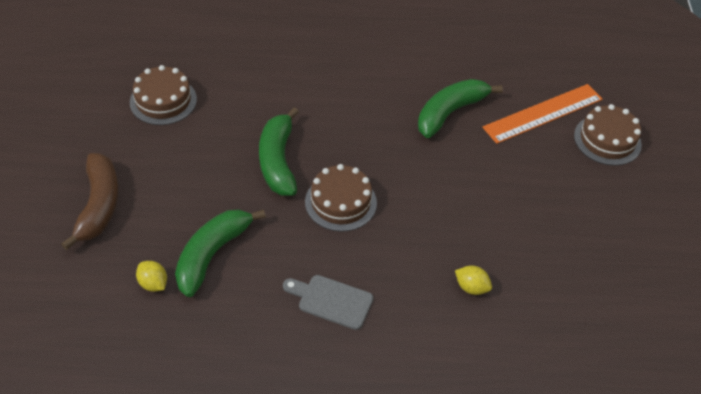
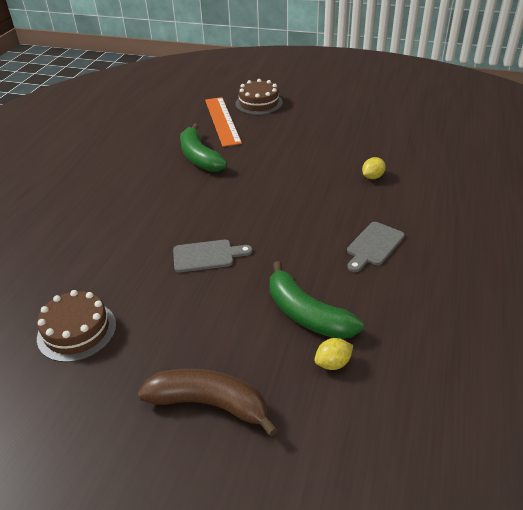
camera: 70 degrees left, 10 degrees down
(278, 161) = (207, 256): green banana -> grey cutting board
(340, 202) = (270, 226): brown cake -> none

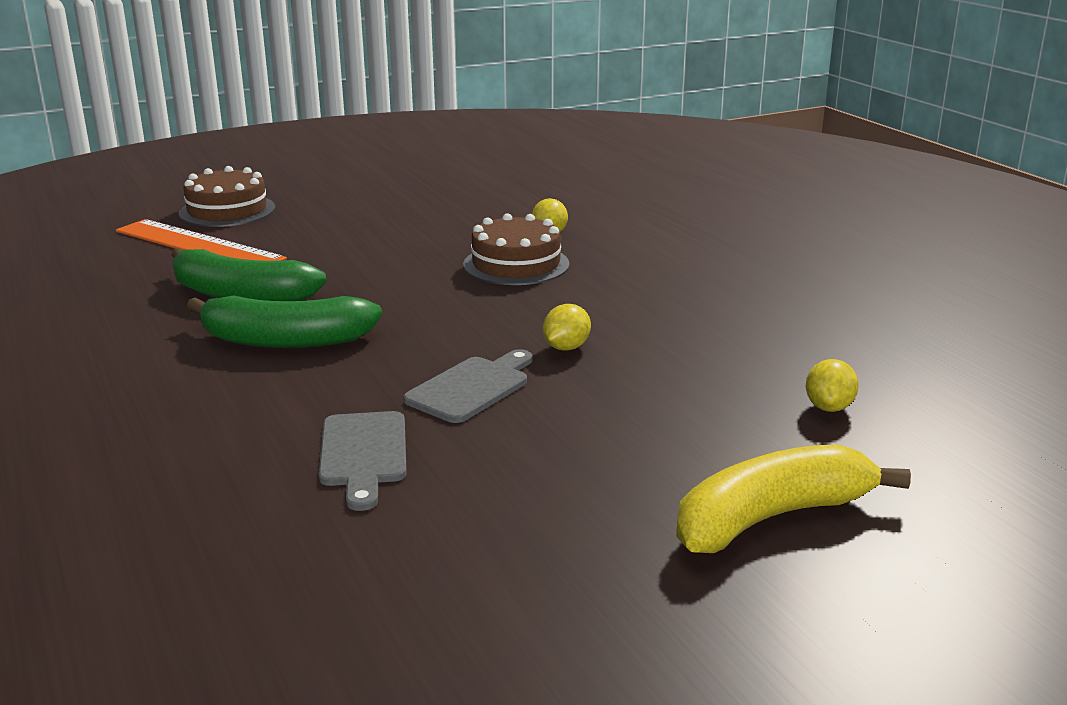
camera: 45 degrees left, 15 degrees down
(77, 331) = (423, 559): brown cake -> brown cake (516, 264)
(209, 404) = (771, 518): brown banana -> yellow banana
(274, 254) = (566, 347): none -> yellow lemon
(306, 314) = (716, 382): green banana -> green banana (285, 340)
(373, 246) = (672, 292): grey cutting board -> grey cutting board (363, 454)

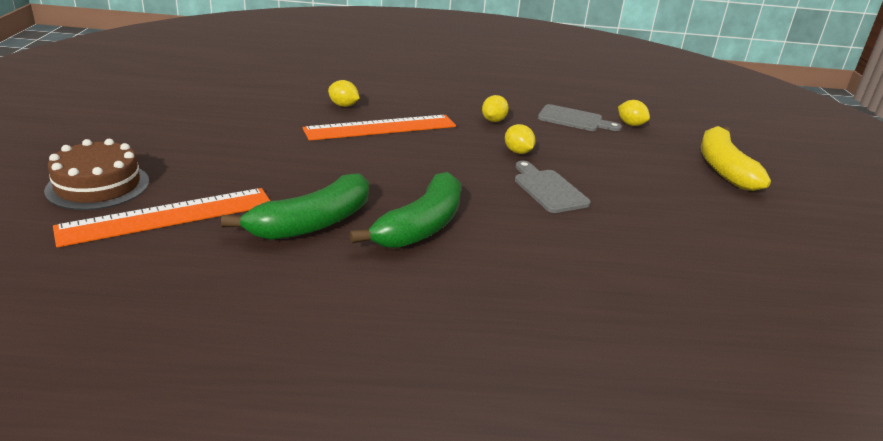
camera: 65 degrees left, 5 degrees up
(363, 454) = (612, 241): grey cutting board -> grey cutting board (574, 119)
(516, 264) = (380, 127): brown cake -> orange ruler
(651, 313) = (493, 120): none -> yellow lemon

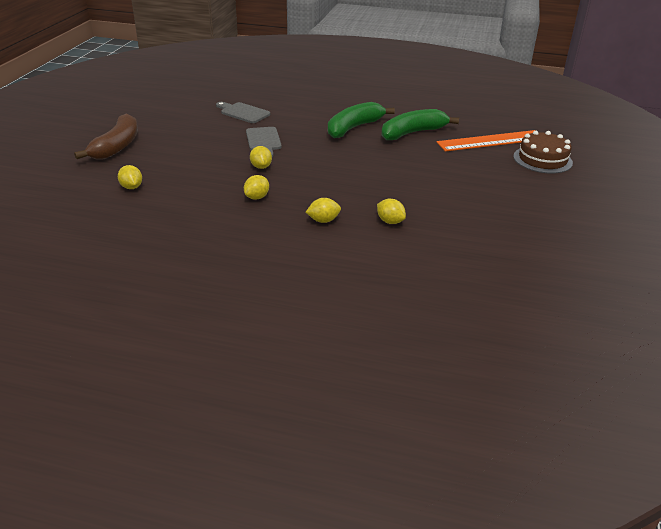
camera: 165 degrees left, 5 degrees up
(380, 127) = (360, 194): orange ruler -> none
(412, 104) = (323, 220): none -> yellow lemon
(574, 119) = (179, 195): grey cutting board -> grey cutting board (243, 112)
(723, 168) = (117, 146): yellow banana -> brown banana

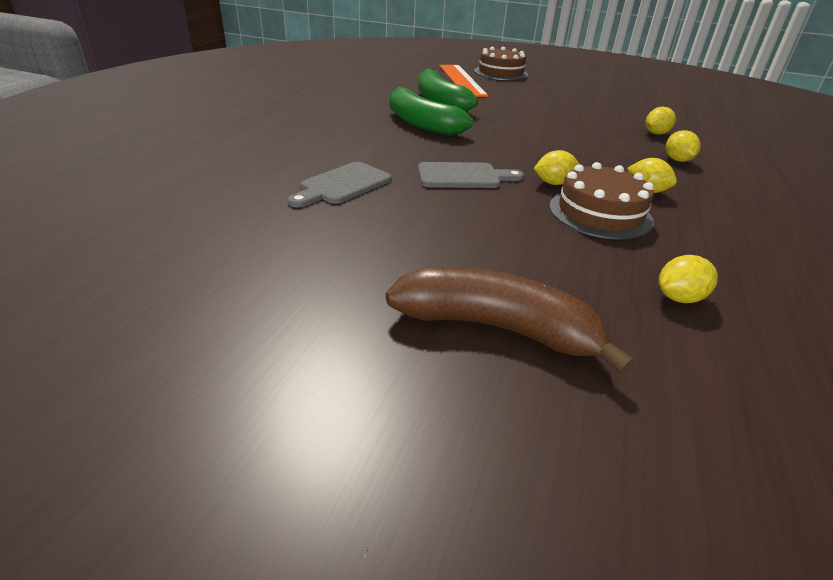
camera: 85 degrees left, 0 degrees up
(220, 177) = (600, 213): none -> brown cake

